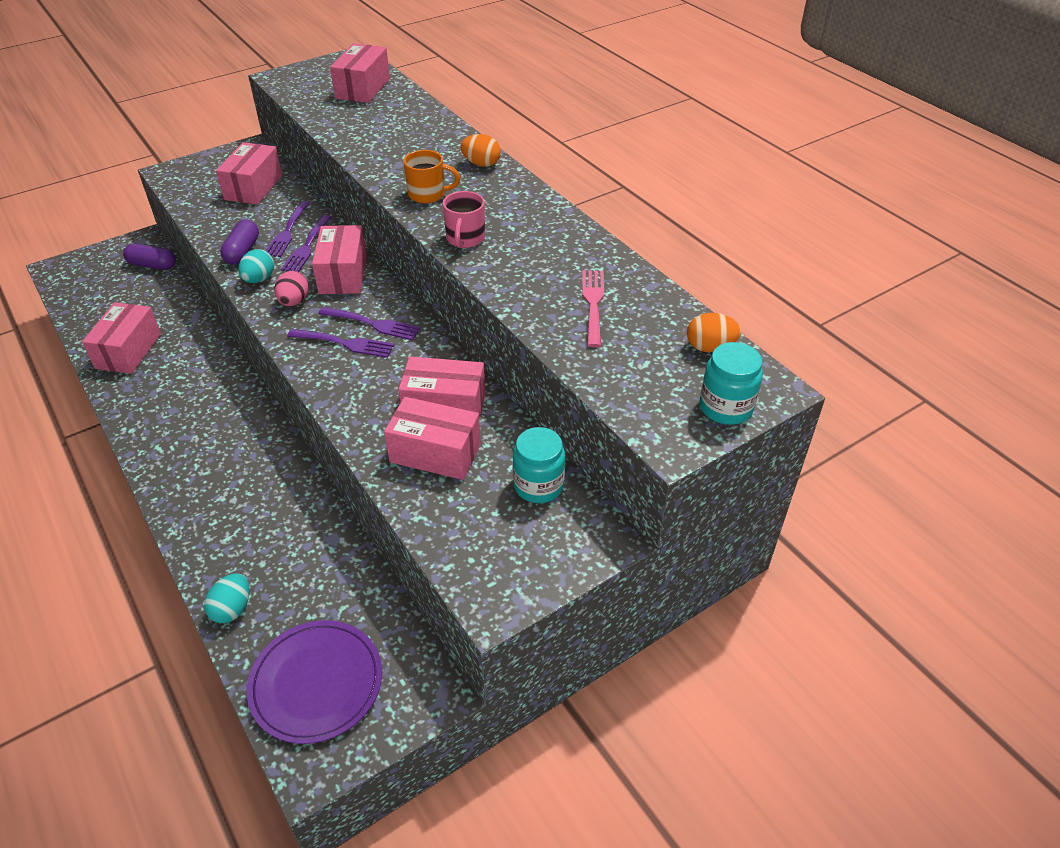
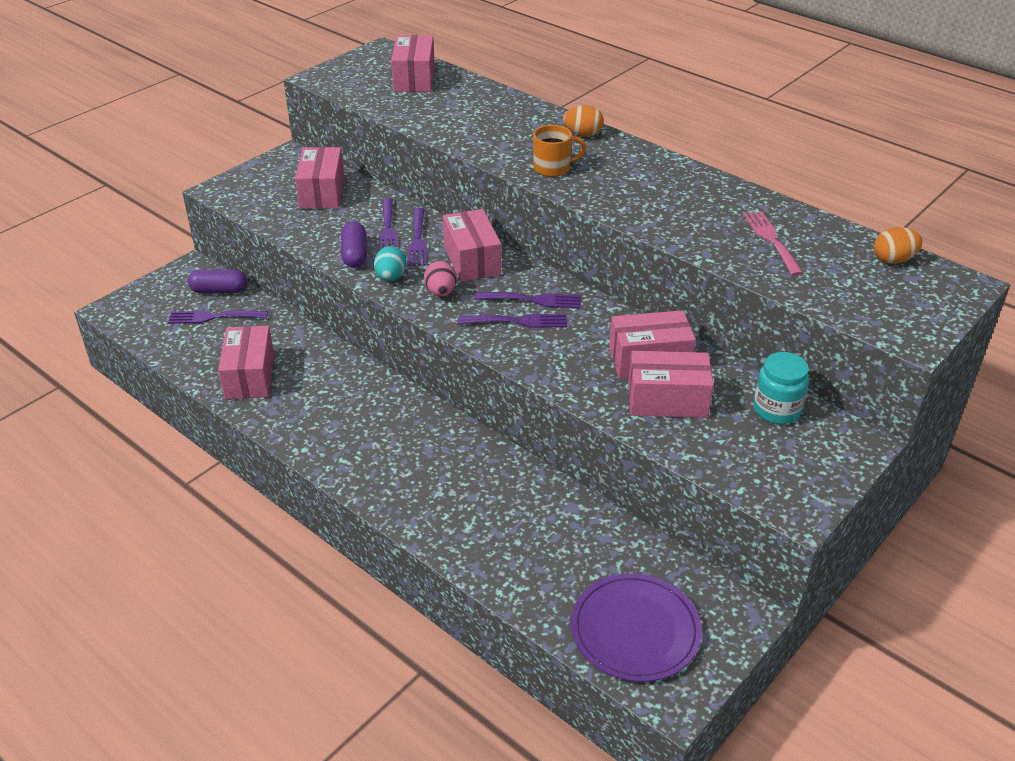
camera: 15 degrees left, 5 degrees down
(133, 289) = (213, 317): none -> purple fork
(232, 609) = (515, 586): turquoise egg -> none
(465, 239) = (617, 202): pink mug -> none
(726, 407) = (938, 305): turquoise jar -> none

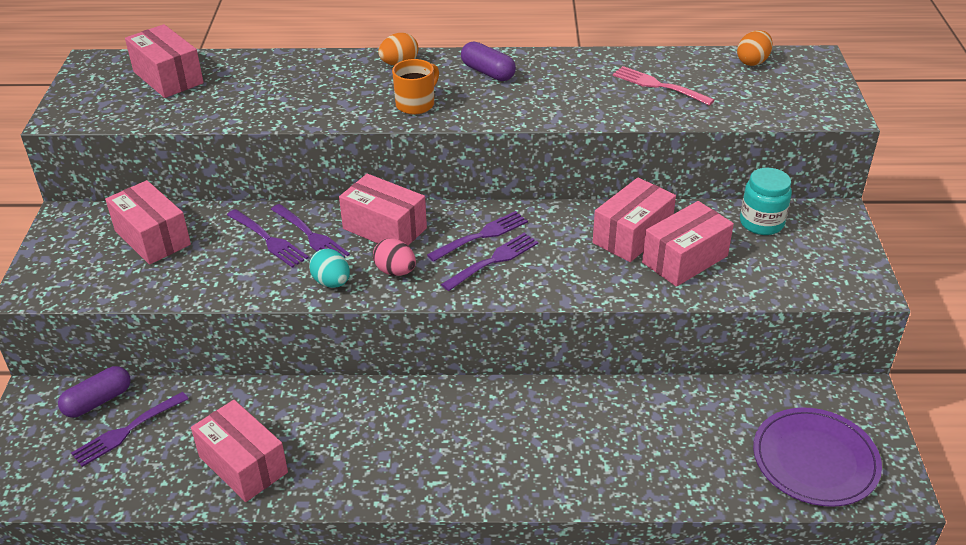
camera: 40 degrees left, 0 degrees up
(355, 254) = (268, 279): purple capsule -> purple capsule (488, 72)

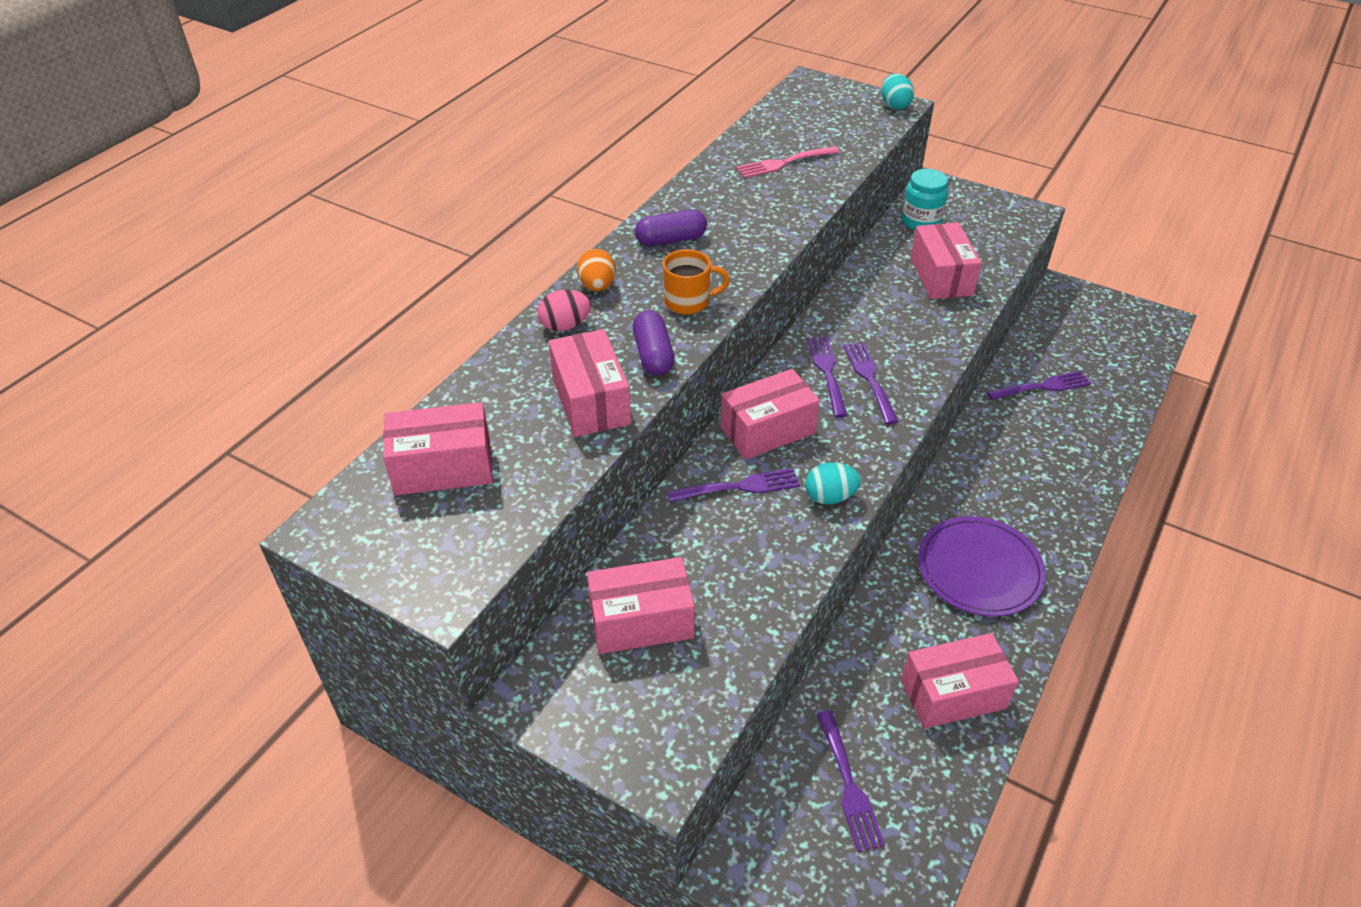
camera: 60 degrees left, 5 degrees up
(98, 401) = (783, 801): purple capsule -> purple capsule (653, 355)
(268, 240) = (722, 522): purple fork -> purple fork (1042, 387)
(395, 271) = (842, 446): pink egg -> pink egg (565, 326)
(416, 104) = (688, 302): orange mug -> orange mug turned 105 degrees clockwise
(632, 235) = (890, 289): pink box -> pink box (591, 401)
(752, 62) = (789, 108): orange egg -> none
(815, 460) = (1116, 341): purple plate -> purple plate (979, 569)
(836, 111) = (894, 105): none -> turquoise egg

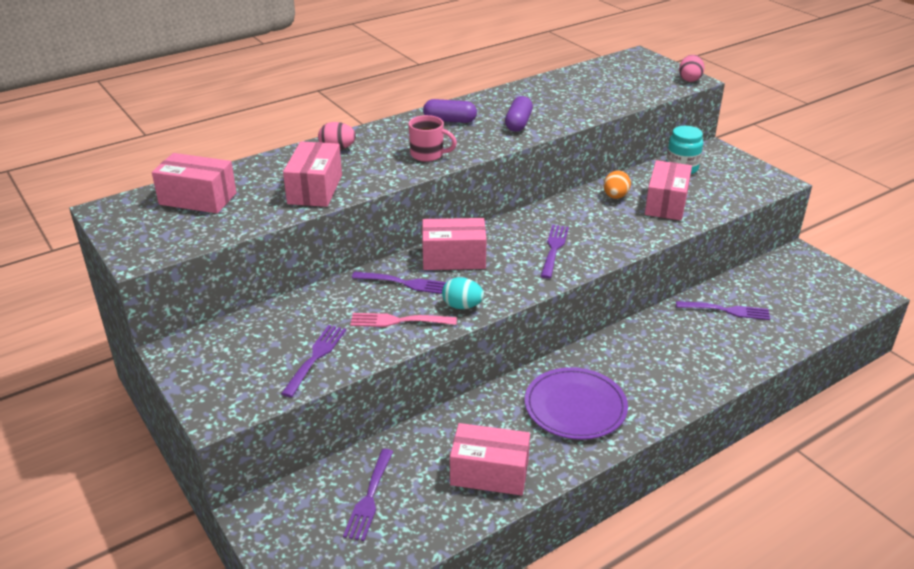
camera: 25 degrees right, 10 degrees down
(597, 286) = (377, 134): orange egg -> orange egg (615, 196)
(641, 621) = (277, 334): pink box -> none
(653, 355) = (377, 176): purple capsule -> purple capsule (518, 123)
(688, 302) = (428, 155): orange mug -> pink mug
(784, 163) = (571, 96): pink fork -> pink fork (398, 321)
(827, 372) = (526, 237): purple fork -> purple fork (316, 357)
(894, 105) = (689, 79): turquoise egg -> pink egg

